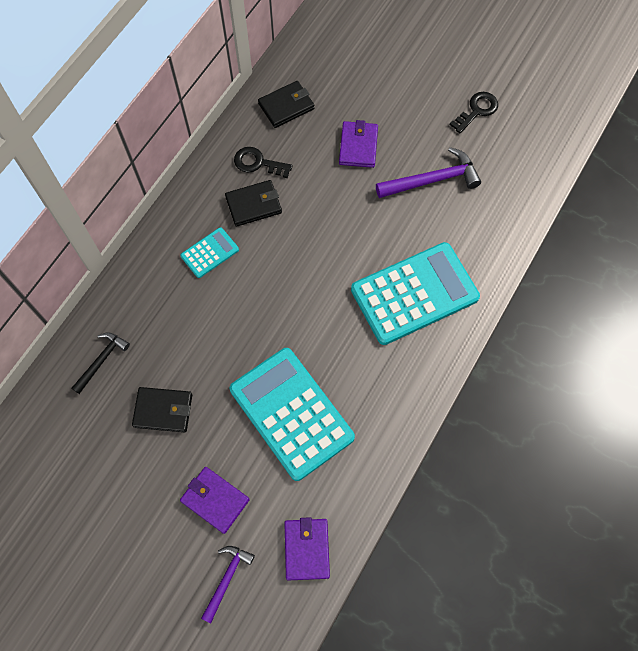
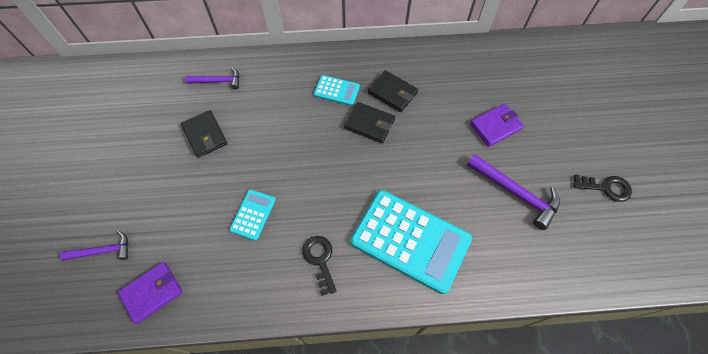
camera: 55 degrees right, 5 degrees down
(102, 360) = (218, 81): black hammer -> purple hammer
(215, 500) = (158, 206): purple wallet -> none
(258, 163) = (425, 76): black key -> black key (320, 260)
(286, 106) = (483, 65): black wallet -> black wallet (369, 124)
(291, 413) = (253, 214): turquoise calculator -> turquoise calculator, size x0.46

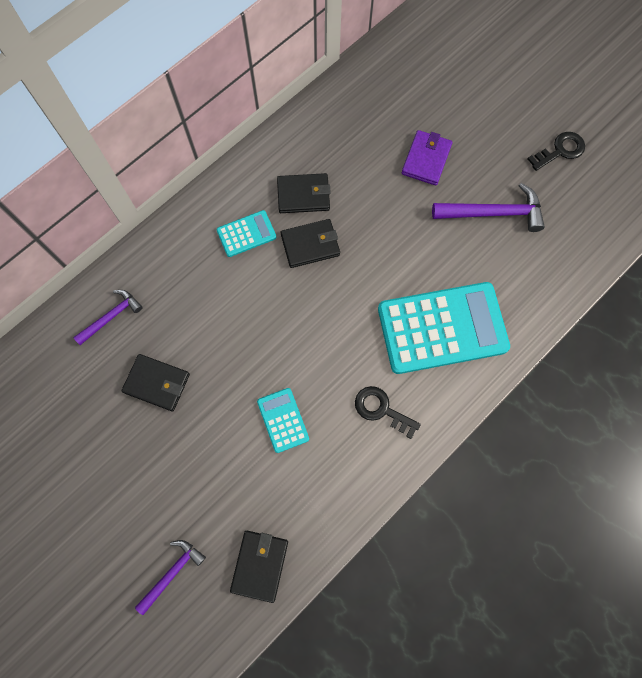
camera: 40 degrees left, 10 degrees up
(152, 292) = (260, 565): purple wallet -> black wallet

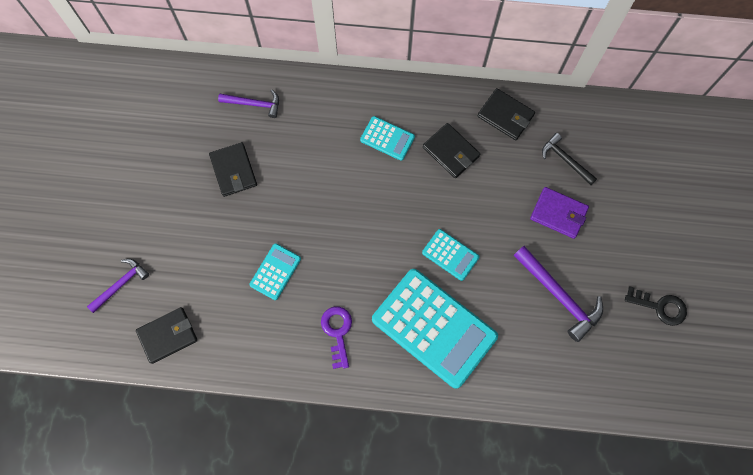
camera: 50 degrees right, 0 degrees up
(172, 572) = (121, 284): purple hammer -> purple hammer turned 45 degrees counterclockwise
(310, 245) = (417, 187): black wallet -> black wallet (505, 115)
(381, 409) = (337, 332): black key -> purple key
(386, 119) = (565, 160): none -> black hammer
(391, 266) = (450, 255): none -> turquoise calculator
(426, 159) = (558, 213): purple wallet -> purple wallet turned 45 degrees clockwise

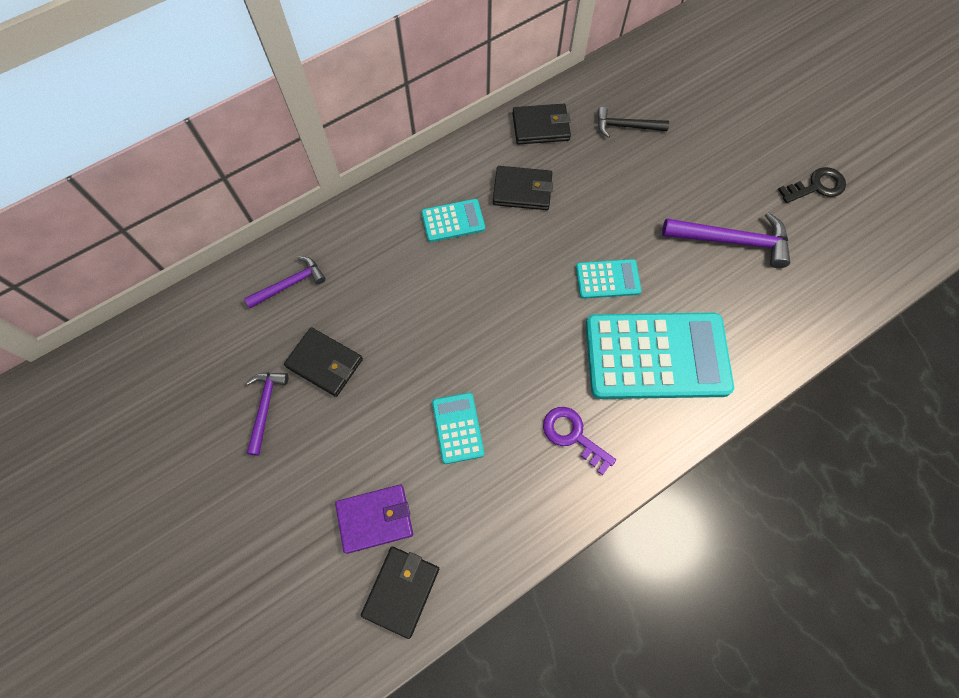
camera: 40 degrees left, 5 degrees down
(121, 284) = (299, 580): purple hammer -> purple hammer (265, 407)
(558, 213) = (663, 174): purple wallet -> purple wallet (375, 519)

